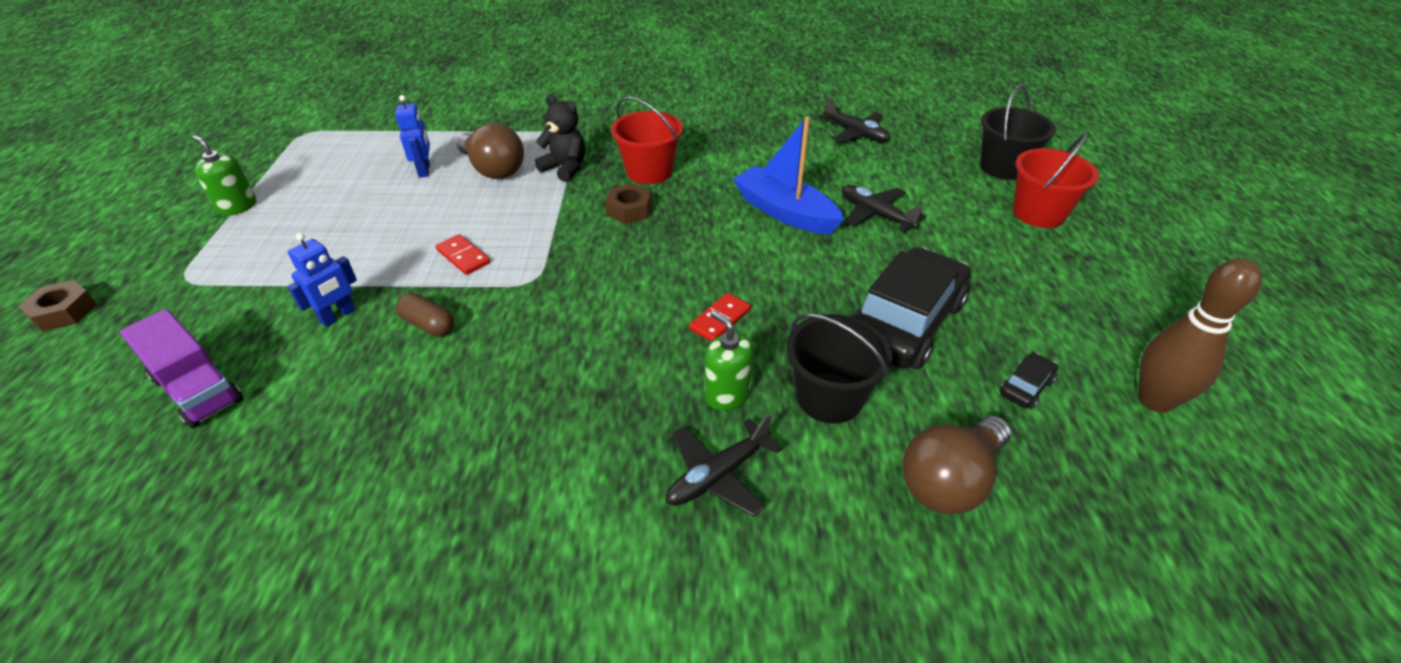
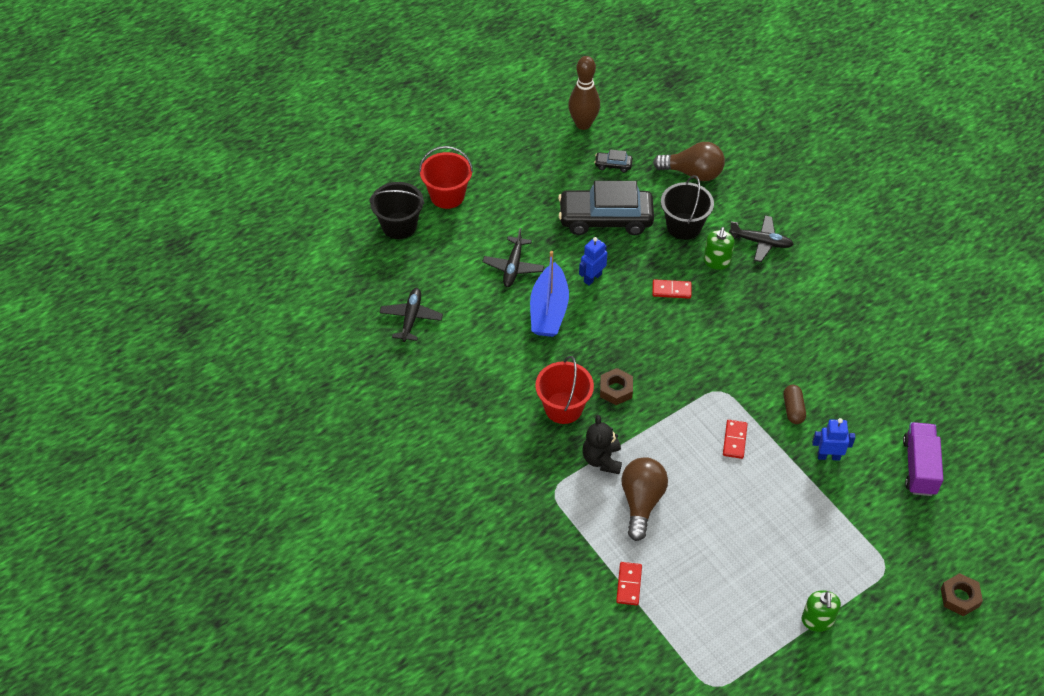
camera: 125 degrees left, 10 degrees up
(424, 170) = (680, 545): blue robot -> blue robot (592, 278)
(439, 133) = (629, 584): none -> red domino

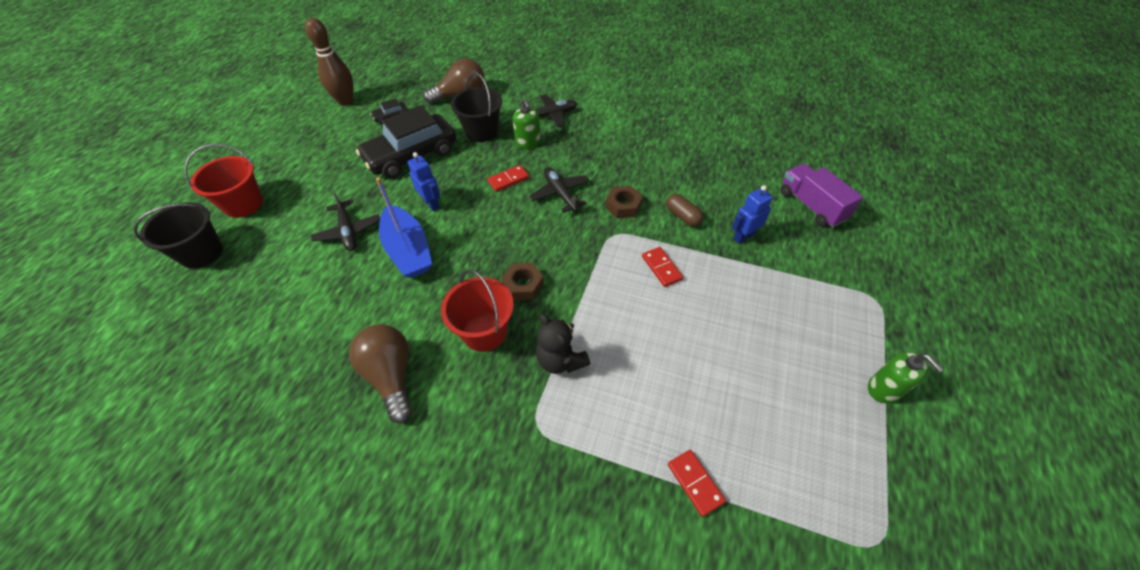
camera: 35 degrees left, 0 degrees up
(411, 318) = (259, 334): black plane -> black plane (560, 193)
(592, 278) = (431, 204): blue robot -> blue robot turned 135 degrees clockwise
(641, 502) = (632, 379): brown light bulb -> brown light bulb (391, 376)
(959, 597) = (949, 288): brown nut -> brown nut (623, 206)

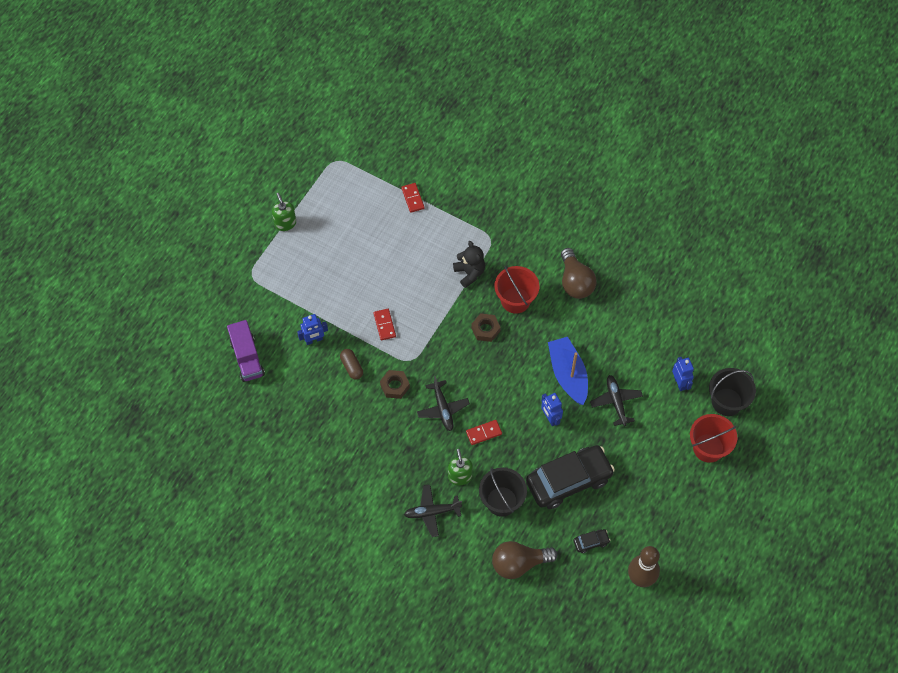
camera: 170 degrees left, 10 degrees up
(258, 264) = (680, 383): none -> blue robot

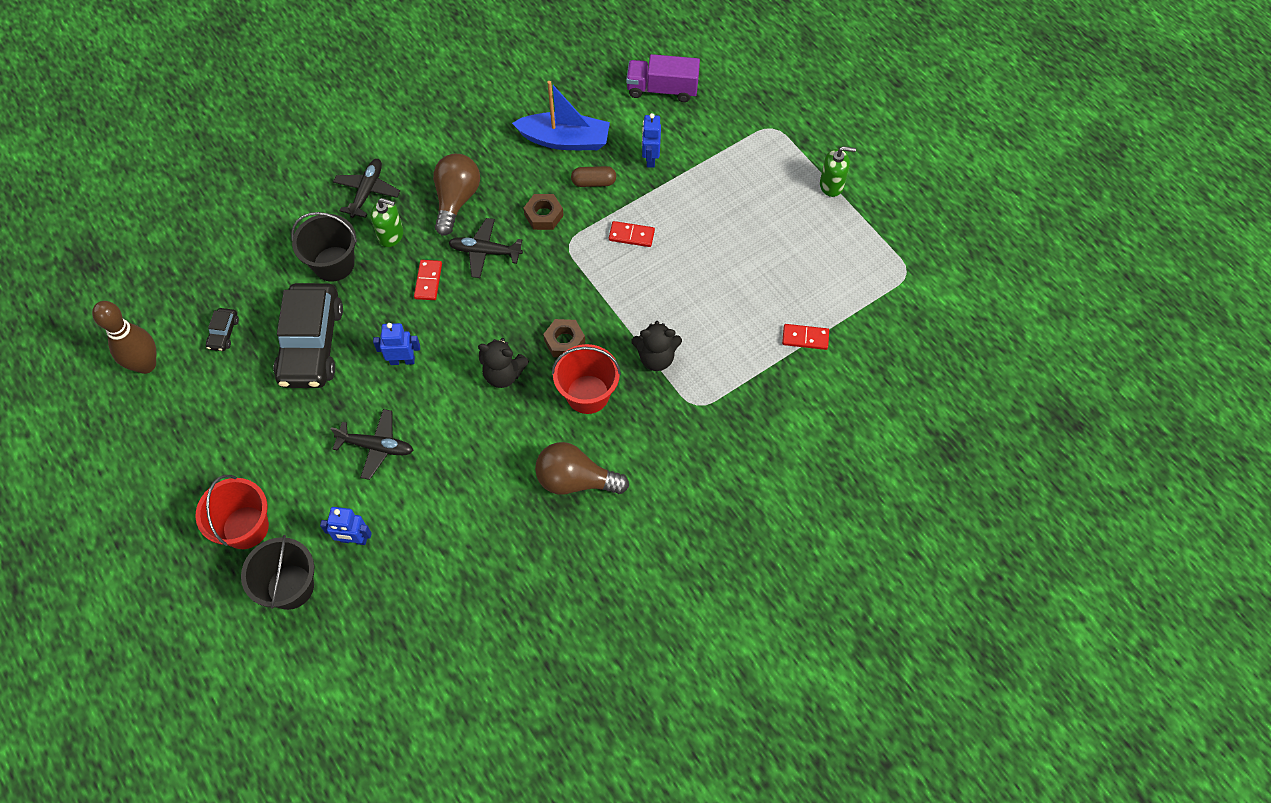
camera: 115 degrees right, 0 degrees up
(519, 563) = (251, 250): brown light bulb -> brown light bulb (456, 200)
(527, 354) = (503, 374): none -> black teddy bear
(568, 375) = (447, 407): blue boat -> blue boat (564, 140)

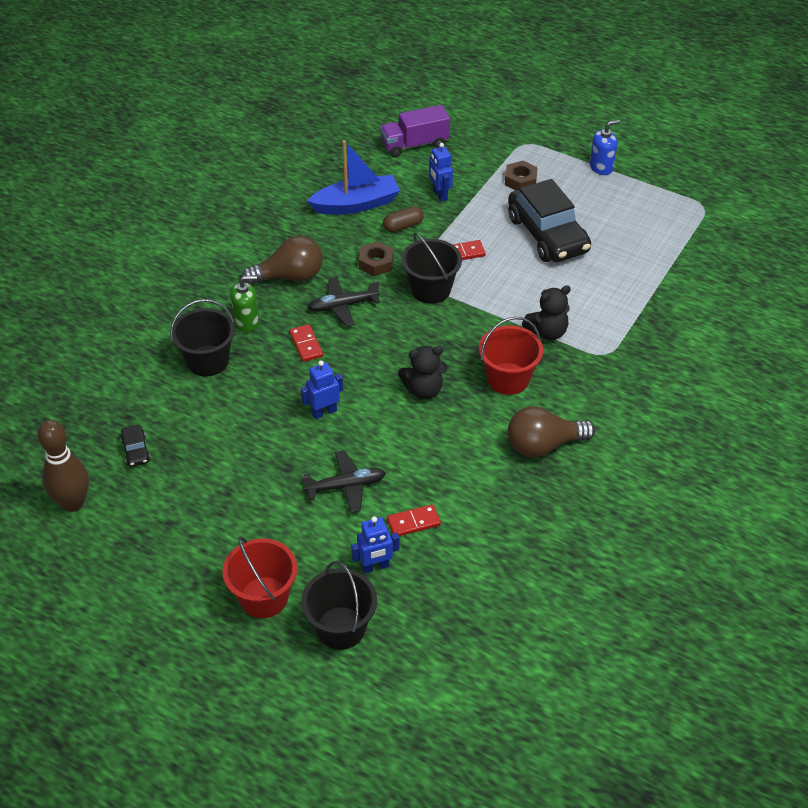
camera: 25 degrees left, 15 degrees down
(311, 344) = (229, 429): black car -> black car (547, 234)
(367, 191) = (202, 296): black plane -> none
(456, 200) = (289, 277): brown light bulb -> brown light bulb turned 90 degrees clockwise
(564, 341) = (460, 347): brown nut -> brown nut (520, 180)
(576, 265) = (431, 289): none -> black bucket
(805, 338) = (658, 277): red domino -> red domino (413, 522)
(831, 185) = (601, 167): green soap dispenser -> blue soap dispenser

